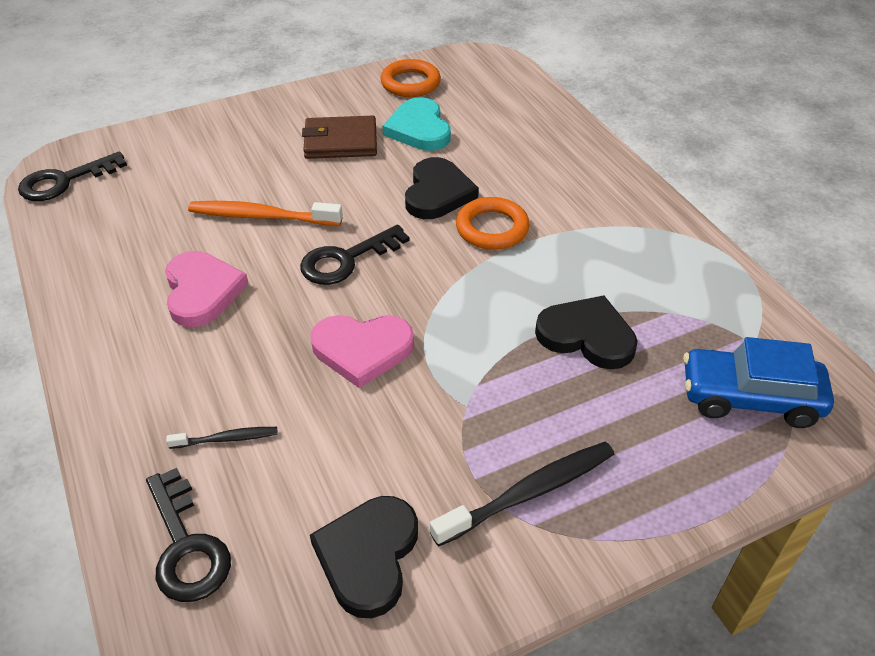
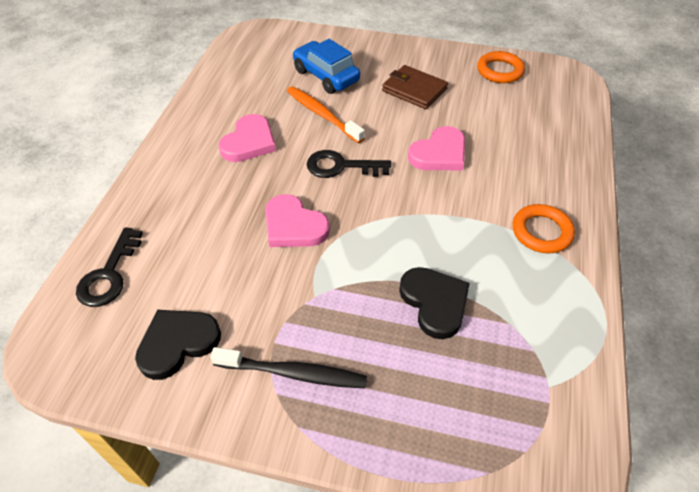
camera: 40 degrees right, 5 degrees up
(65, 181) = (247, 44): black key -> none
(226, 439) = (180, 231): black toothbrush -> none
(419, 129) = (472, 105): turquoise heart -> none
(437, 193) = (439, 153): black heart -> pink heart
(492, 228) = (449, 195): orange ring -> orange ring (541, 232)
(749, 398) = (502, 420): blue car -> blue car (326, 76)

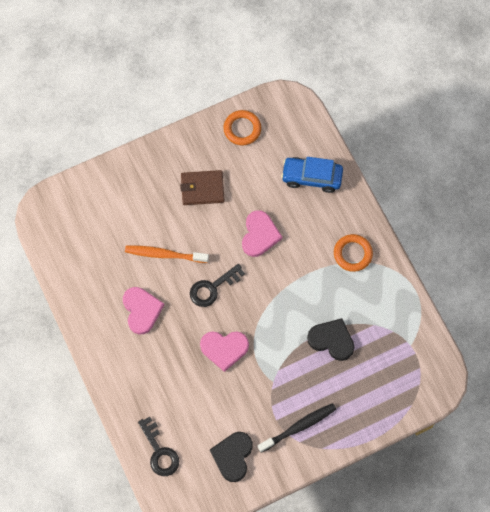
camera: 40 degrees left, 20 degrees up
(326, 76) = (135, 217): blue car -> blue car (311, 177)

